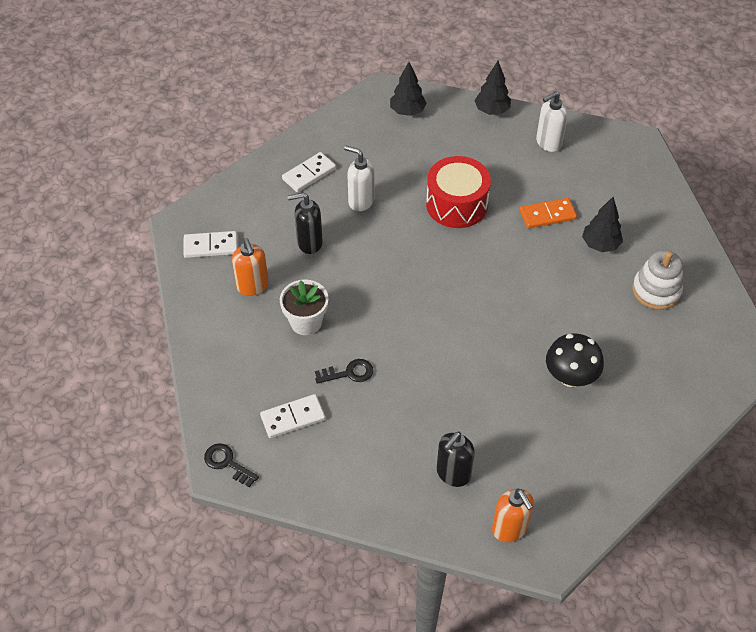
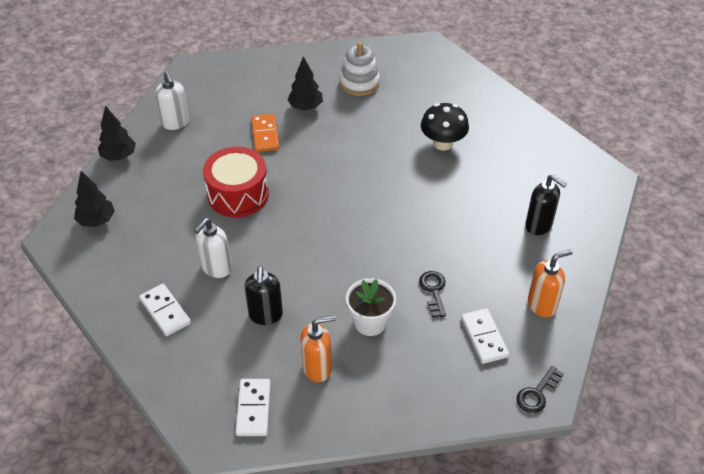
camera: 85 degrees left, 5 degrees down
(509, 529) = (586, 196): orange soap dispenser -> orange soap dispenser (542, 305)

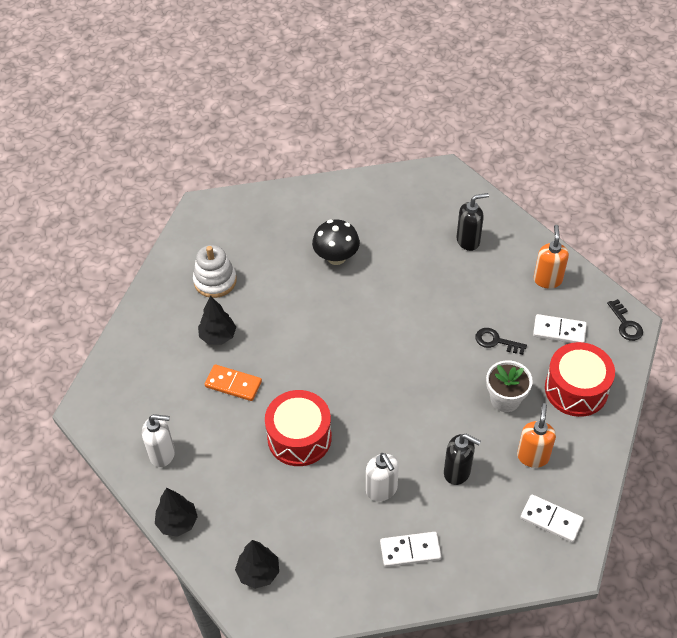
camera: 60 degrees left, 5 degrees up
(421, 377) = (576, 389): none -> red drum

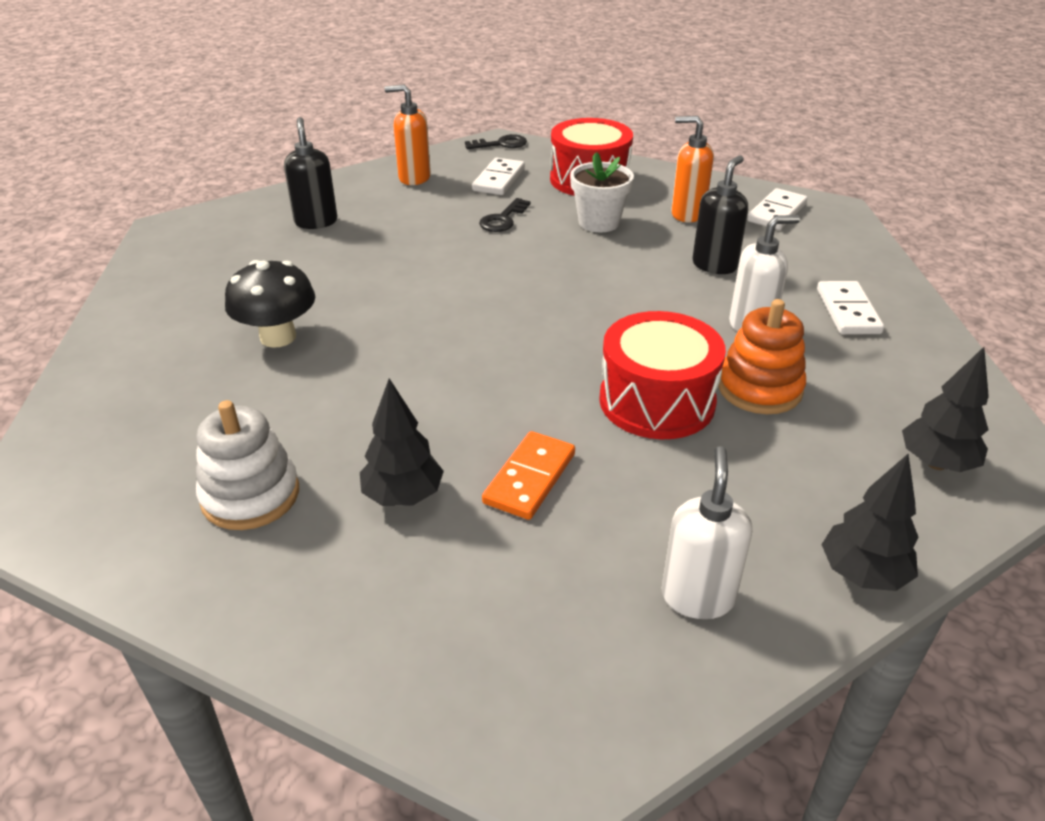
camera: 85 degrees left, 15 degrees down
(317, 490) = (759, 388): none -> orange stacking toy

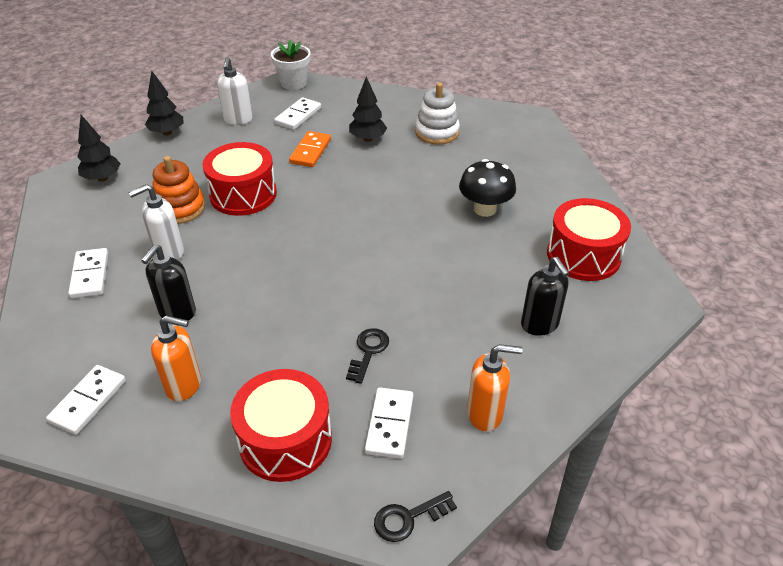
camera: 170 degrees right, 5 degrees up
(202, 271) = (583, 255): none -> red drum
(546, 591) = (298, 116): none -> white domino
(599, 222) = (275, 359): white flower pot -> white flower pot (293, 83)

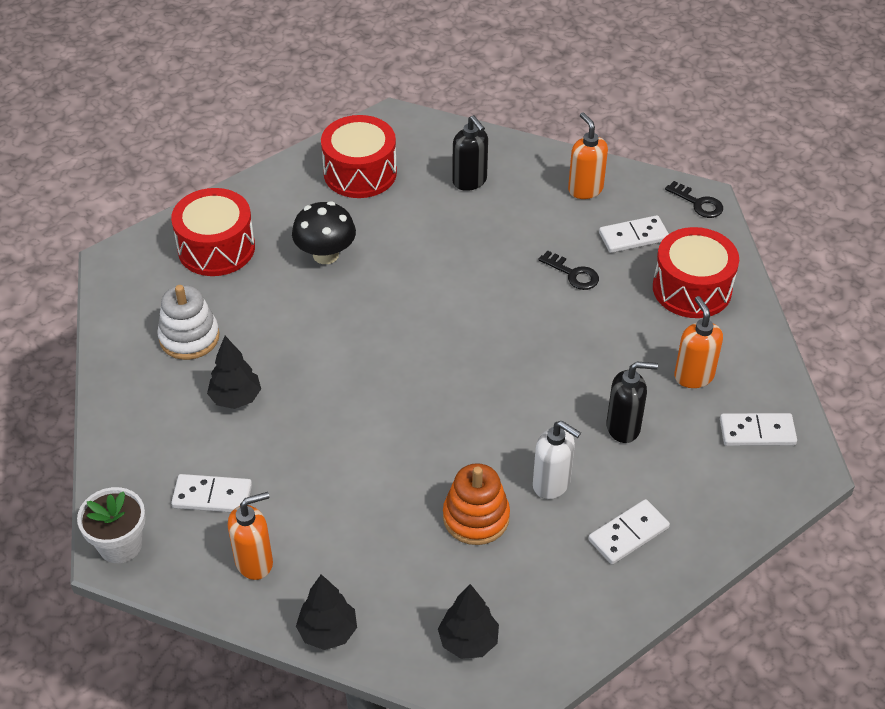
camera: 115 degrees left, 5 degrees up
(238, 120) = (254, 562): white soap dispenser -> orange soap dispenser
(243, 194) = (415, 469): red drum -> red drum (216, 248)
(310, 151) = (292, 444): orange domino -> none
(368, 352) = (573, 274): black key -> black key turned 135 degrees counterclockwise
(540, 325) = (470, 181): black soap dispenser -> black soap dispenser turned 105 degrees clockwise

